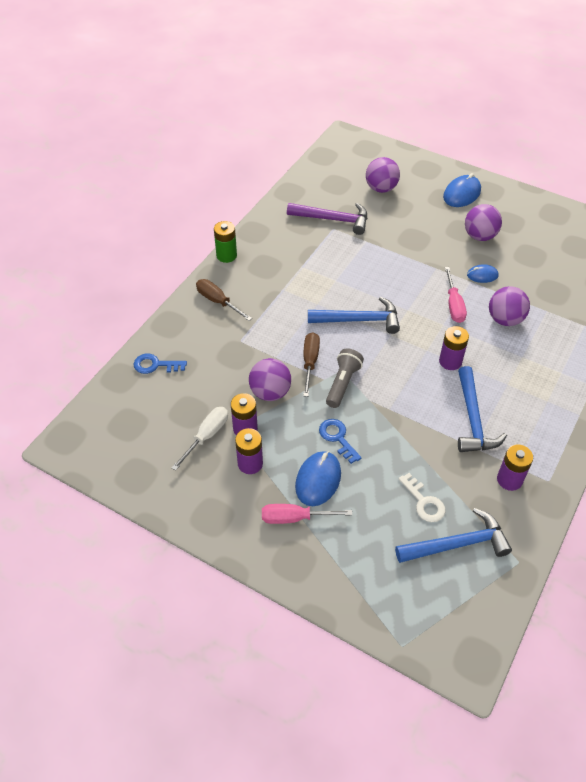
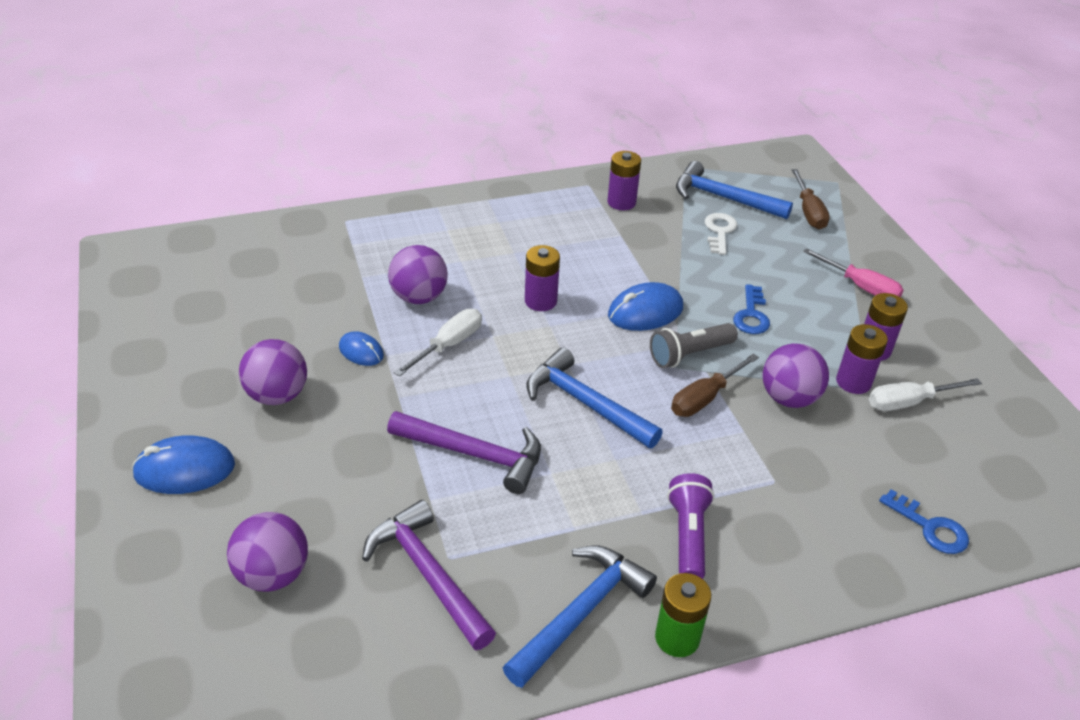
camera: 140 degrees left, 10 degrees down
(218, 301) = (761, 562): brown screwdriver -> brown screwdriver (809, 212)
(255, 292) = (688, 536): none -> purple flashlight
(318, 480) = (808, 298): blue mouse -> blue mouse (645, 311)
(374, 267) = (474, 454): none -> purple hammer
(454, 305) = (449, 345): pink screwdriver -> white screwdriver
(473, 419) = (590, 250): blue hammer -> blue hammer (580, 613)

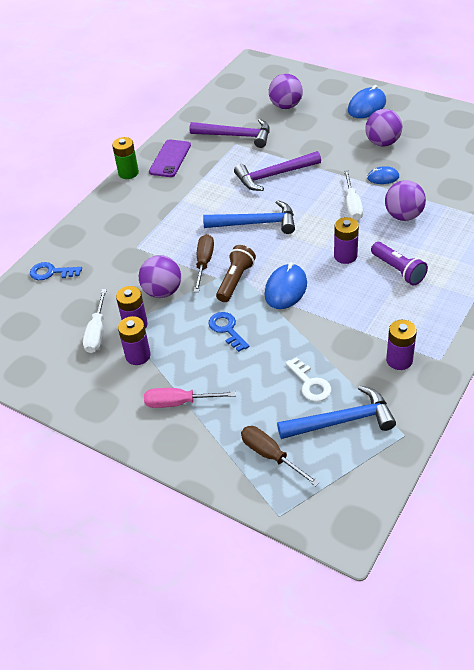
camera: 145 degrees right, 5 degrees up
(580, 613) = (170, 158): blue hammer -> purple phone
(688, 536) = (154, 204): purple flashlight -> purple flashlight (398, 270)
(689, 354) = (235, 280): grey flashlight -> brown flashlight
(908, 402) = (97, 333): white screwdriver -> white screwdriver turned 150 degrees clockwise

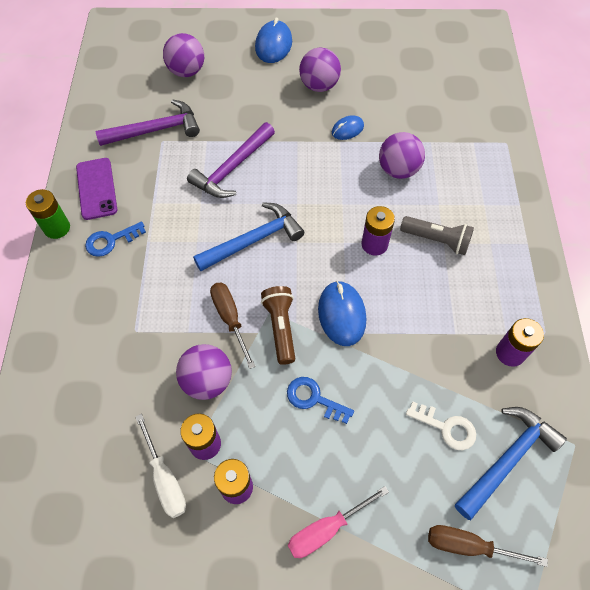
camera: 35 degrees left, 15 degrees up
(51, 272) = (48, 416): blue key -> blue key (111, 241)
(352, 205) = (340, 176): white screwdriver -> none
(398, 270) = (436, 240): purple flashlight -> grey flashlight

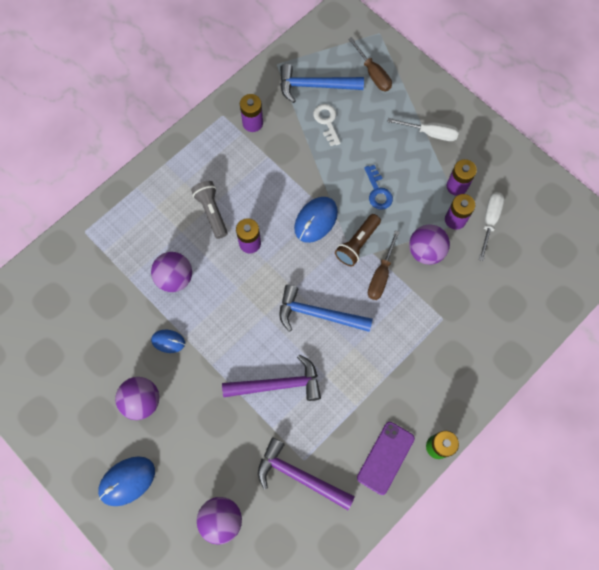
camera: 135 degrees left, 10 degrees up
(111, 241) = (409, 400): blue key -> none
(326, 529) = (430, 133): pink screwdriver -> white screwdriver

